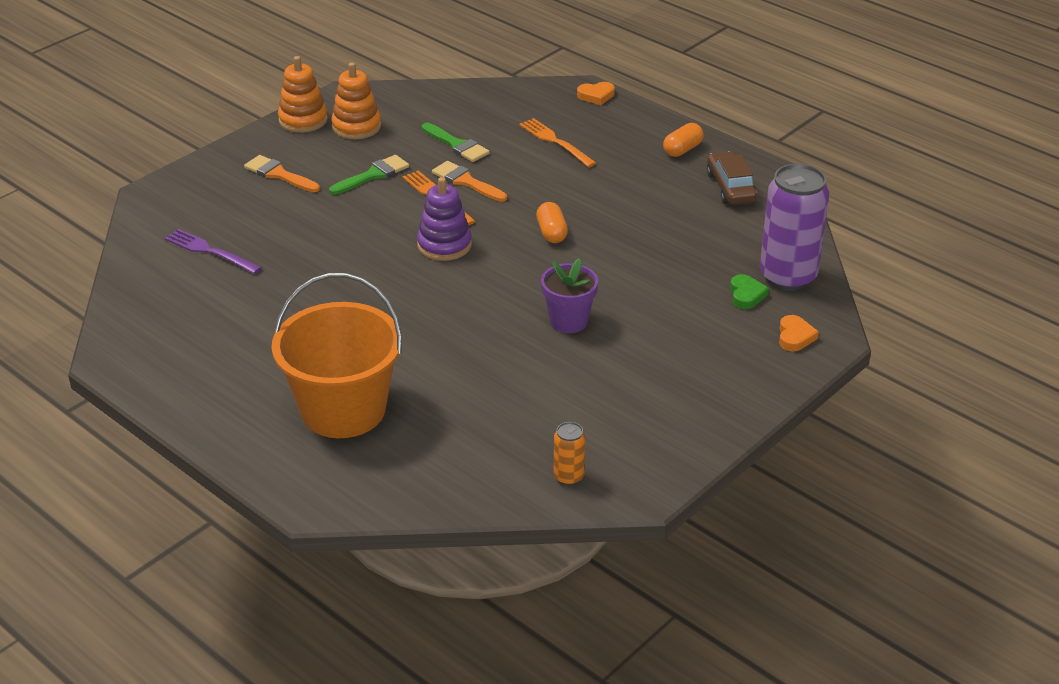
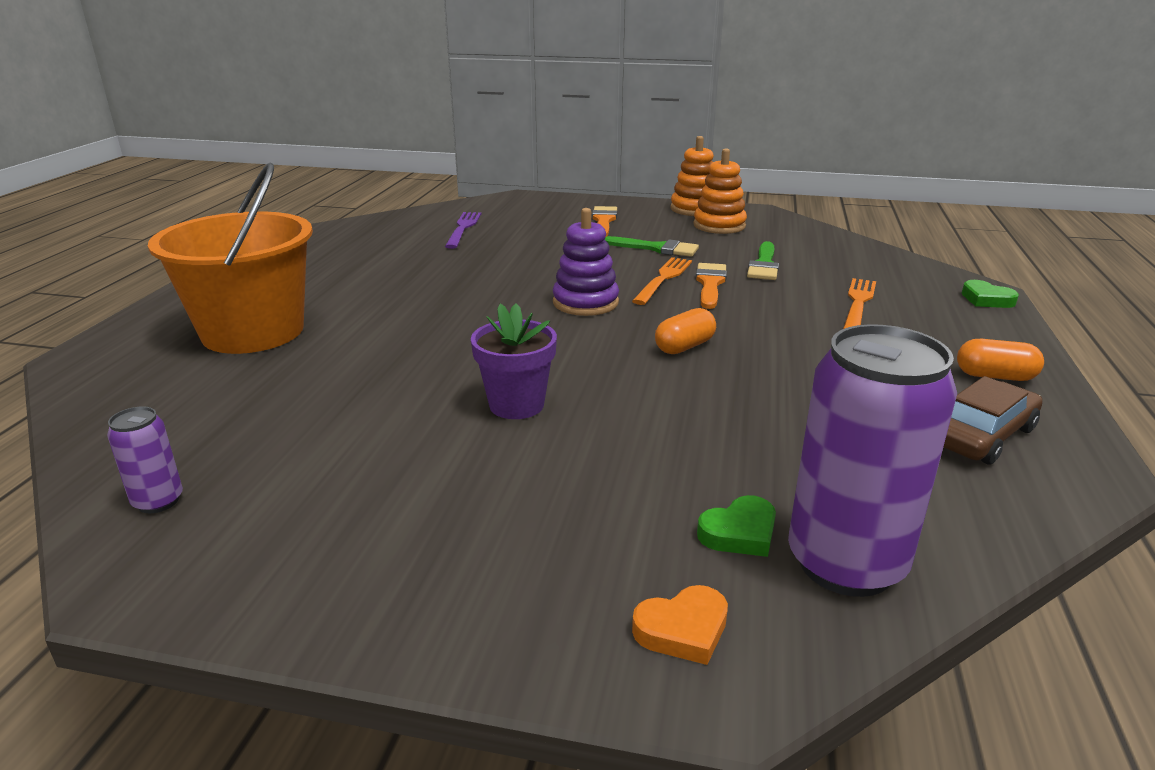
camera: 60 degrees right, 10 degrees down
(568, 477) = (158, 501): orange can -> purple can
(596, 96) = (986, 299): orange heart -> green heart

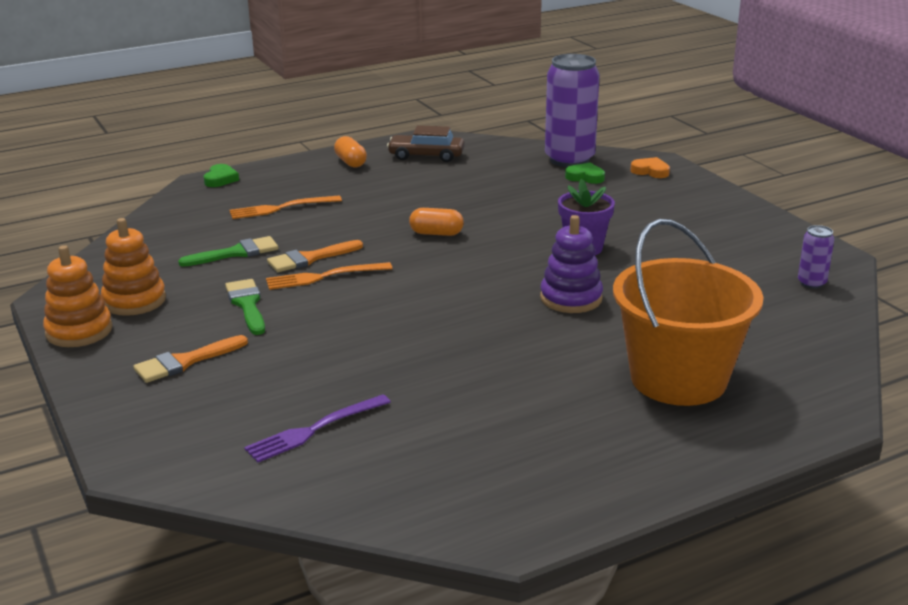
camera: 130 degrees left, 0 degrees up
(585, 303) = (417, 285): purple stacking toy -> purple stacking toy (571, 298)

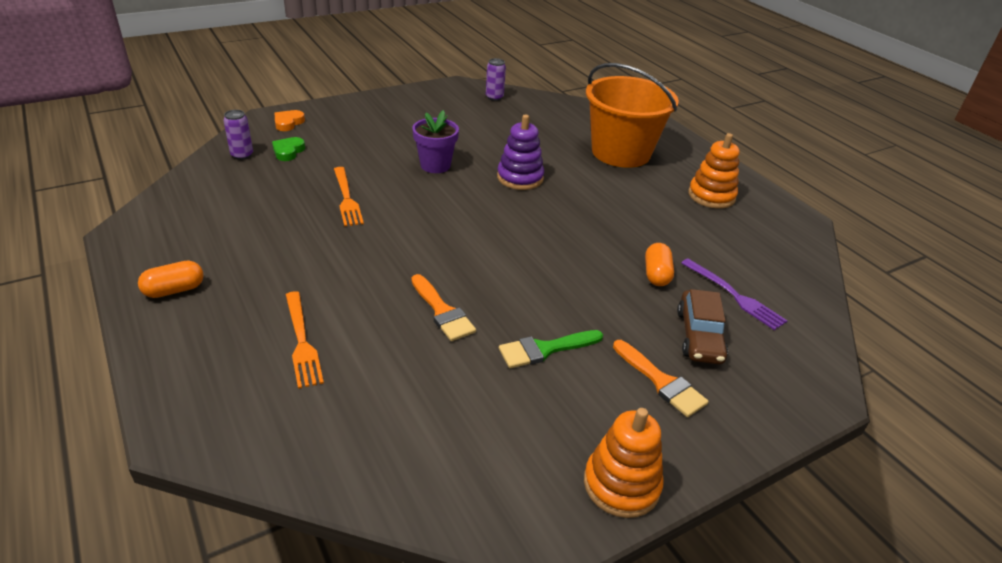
camera: 95 degrees left, 10 degrees up
(134, 301) = (544, 445): orange stacking toy -> orange stacking toy (711, 196)
(220, 179) = (176, 410): green heart -> none
(236, 253) = (423, 370): green brush -> none
(323, 277) = (484, 301): orange fork -> orange fork (347, 199)
(426, 156) = (184, 235): brown car -> brown car (699, 336)
(436, 233) = (395, 233): orange capsule -> orange capsule (656, 274)
(569, 160) = (242, 155): purple can -> purple can, size x0.46

